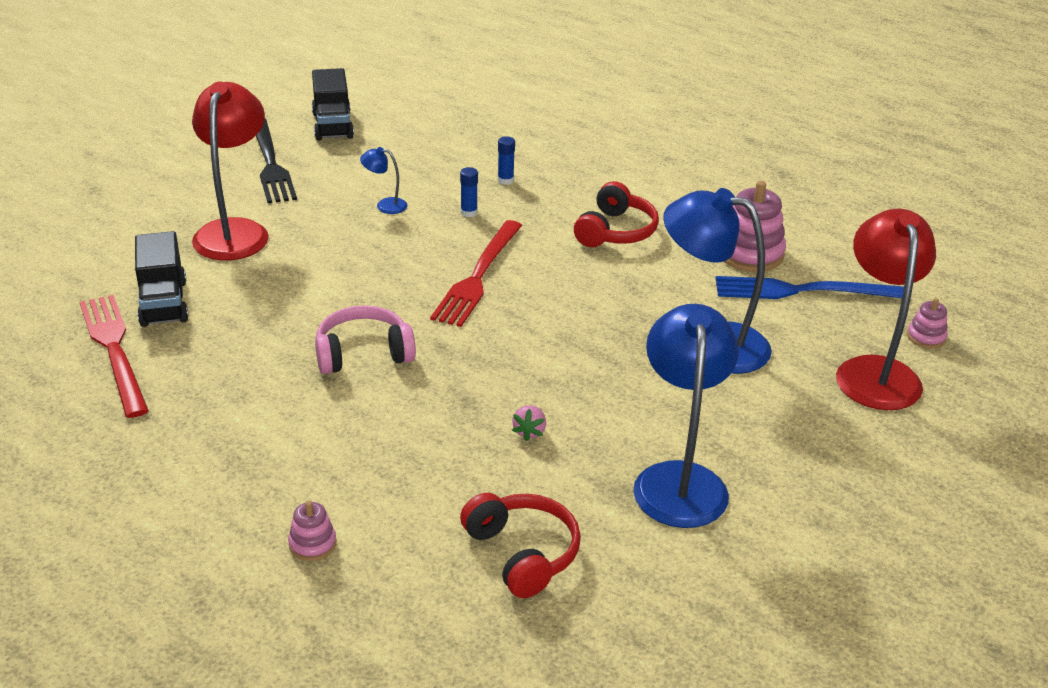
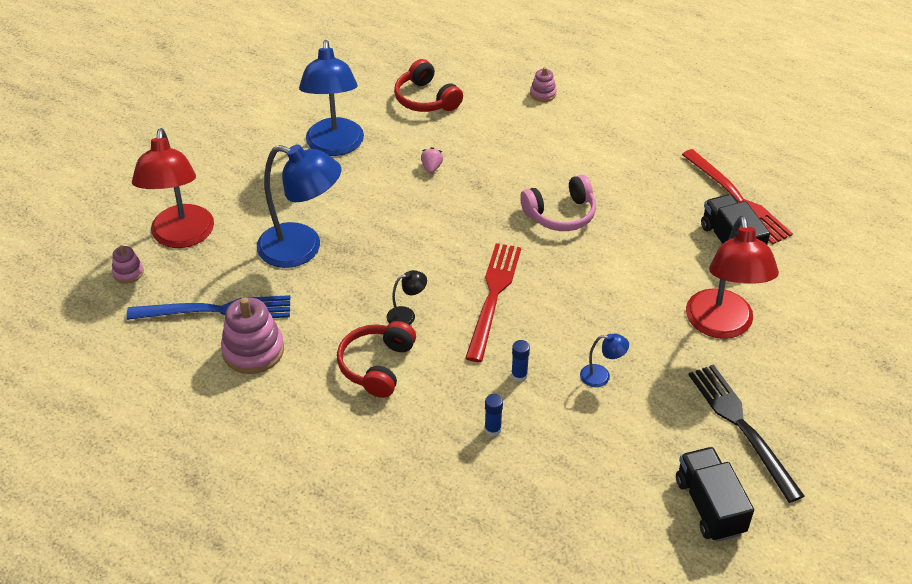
camera: 175 degrees right, 10 degrees up
(580, 268) = (407, 315): none -> black lamp

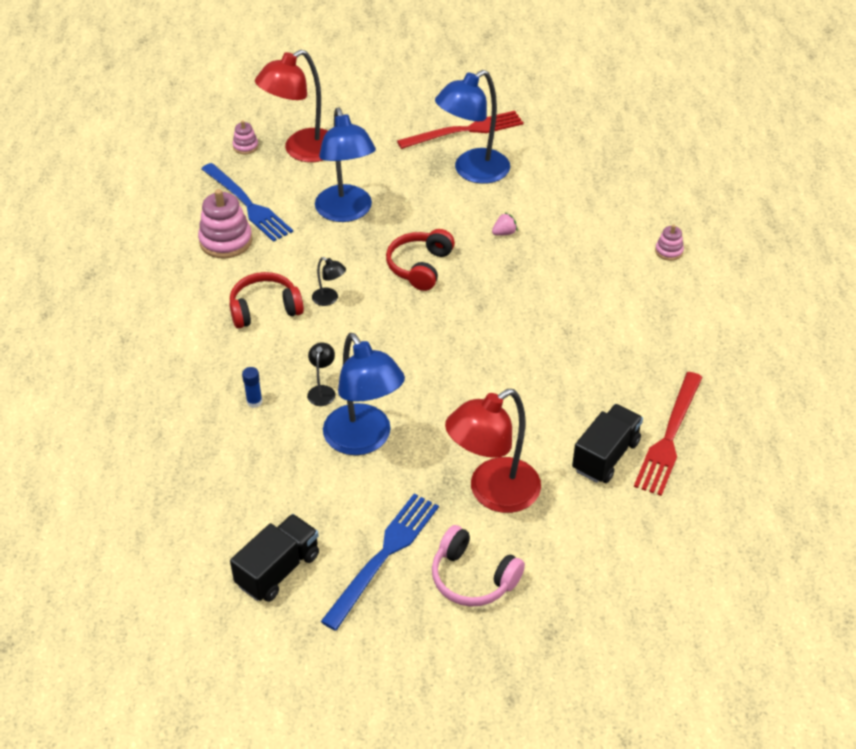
camera: 55 degrees right, 0 degrees up
(426, 99) = (582, 190): red headphones -> red headphones (420, 267)
(493, 297) = (393, 337): red fork -> red fork (465, 131)
(519, 375) = (322, 391): blue glue stick -> black lamp
(560, 214) = (528, 331): pink headphones -> pink headphones (473, 578)
(601, 376) = (364, 440): blue lamp -> blue lamp, size x2.34
(742, 427) = (383, 556): black fork -> blue fork

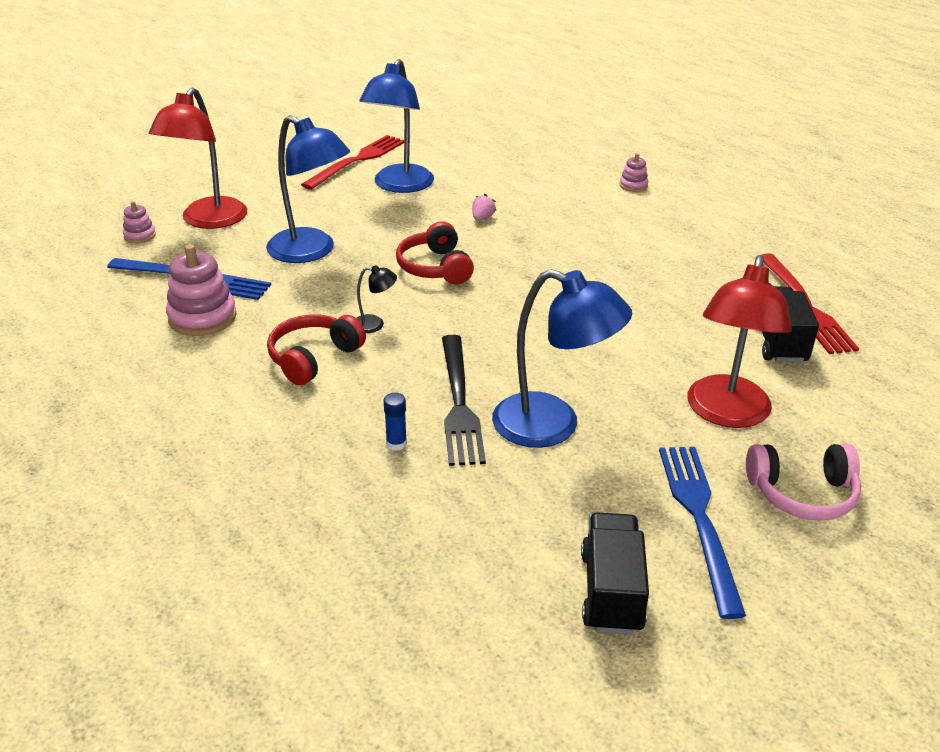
camera: 35 degrees left, 10 degrees down
(322, 391) = (459, 402): black lamp -> black fork

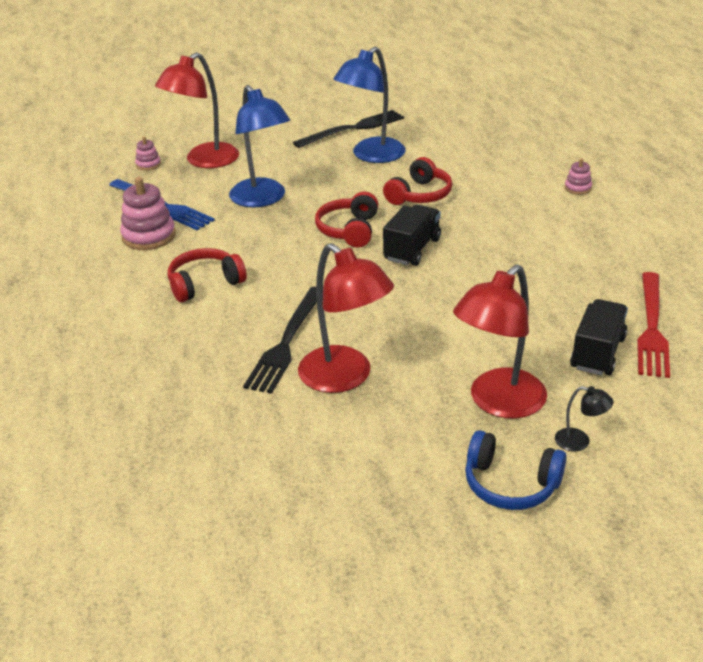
camera: 25 degrees right, 0 degrees up
(357, 161) = (353, 129): red fork -> black fork
(375, 324) = (268, 267): black lamp -> black lamp (579, 442)
(396, 444) = (217, 362): blue glue stick -> none
(482, 218) = (419, 195): pink strawberry -> red headphones
(553, 426) = (345, 378): blue lamp -> red lamp
(611, 591) = (292, 513): black truck -> black truck (412, 249)
(699, 519) = (405, 480): blue fork -> none
(802, 493) = (510, 484): pink headphones -> blue headphones

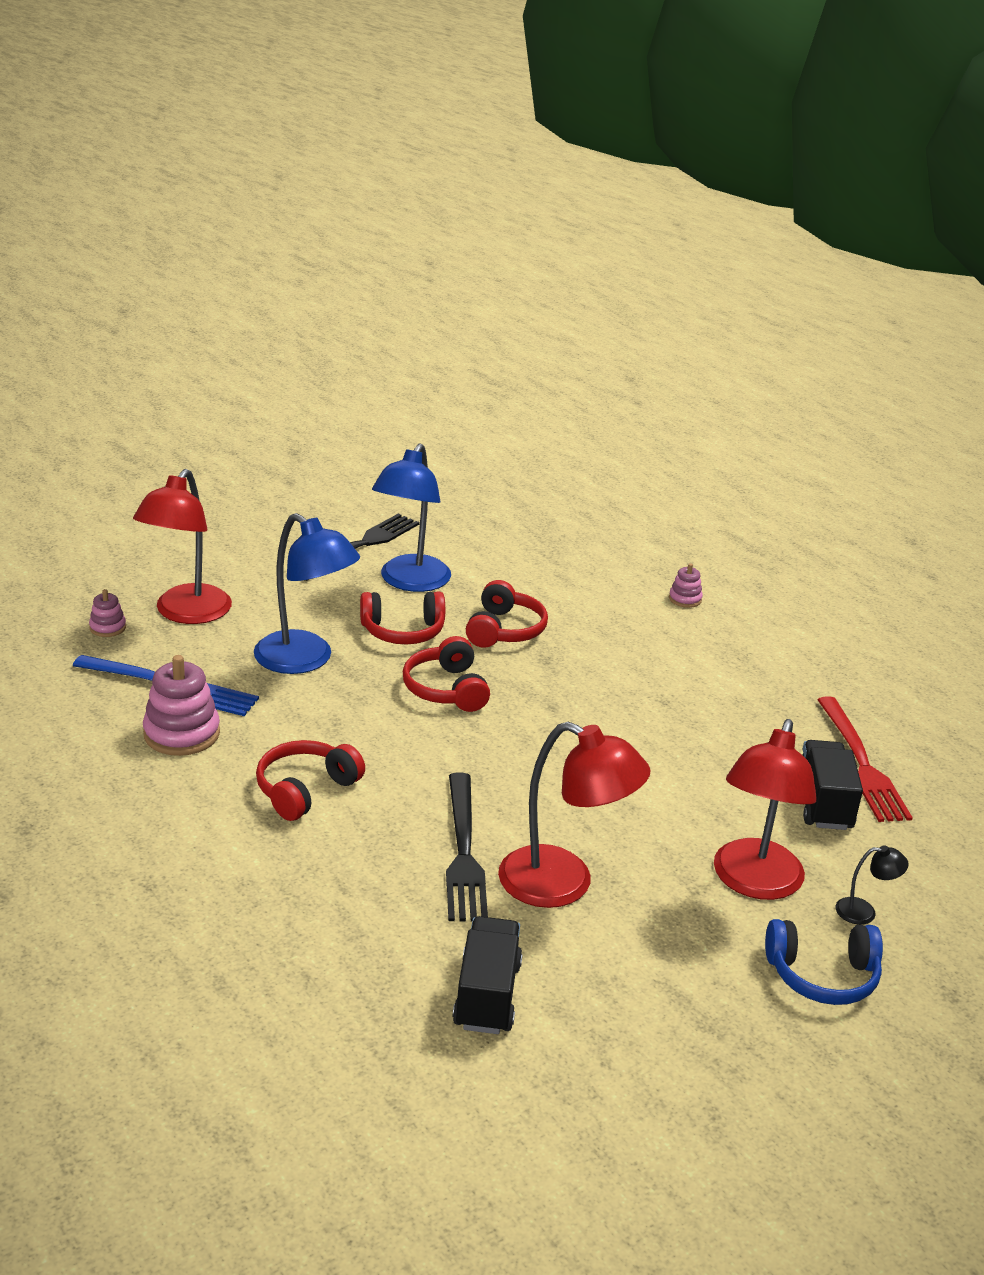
camera: 25 degrees left, 5 degrees down
(344, 188) = (403, 631): none -> red headphones
(412, 249) = (540, 705): black truck -> black truck (487, 995)

